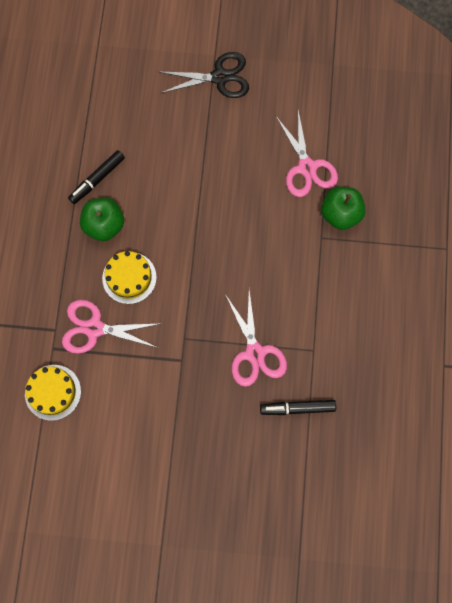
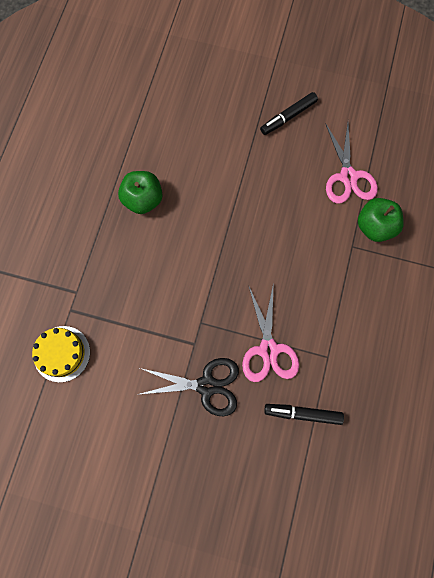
camera: 10 degrees right, 0 degrees up
(94, 328) = (115, 297): pink scissors -> none
(97, 179) = (144, 155): black marker -> black marker (288, 117)
(129, 277) = (157, 254): yellow cake -> none
(219, 77) = (277, 80): black scissors -> black scissors (206, 385)

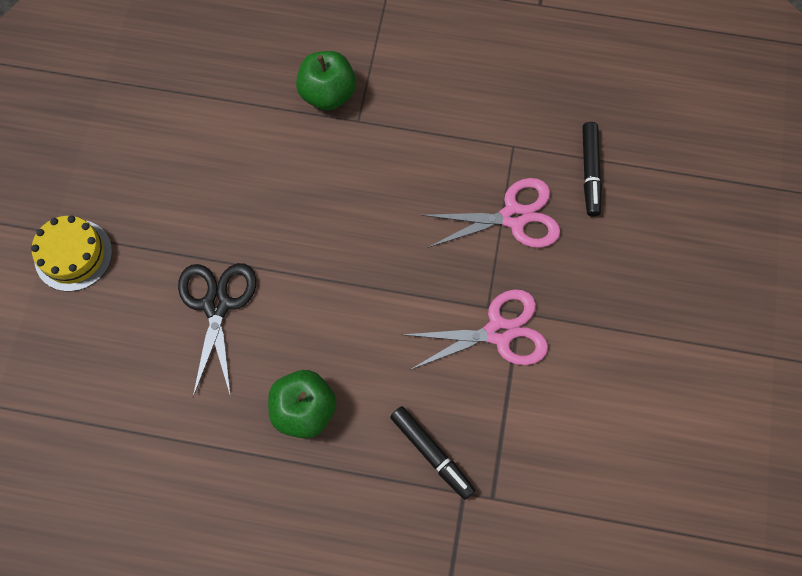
camera: 95 degrees left, 5 degrees down
(62, 353) = (560, 500): yellow cake -> yellow cake (73, 255)
(206, 385) = (573, 291): black scissors -> black scissors (217, 305)
(288, 117) = (157, 210): black marker -> black marker (432, 454)
(348, 176) = (253, 127): pink scissors -> pink scissors (498, 332)

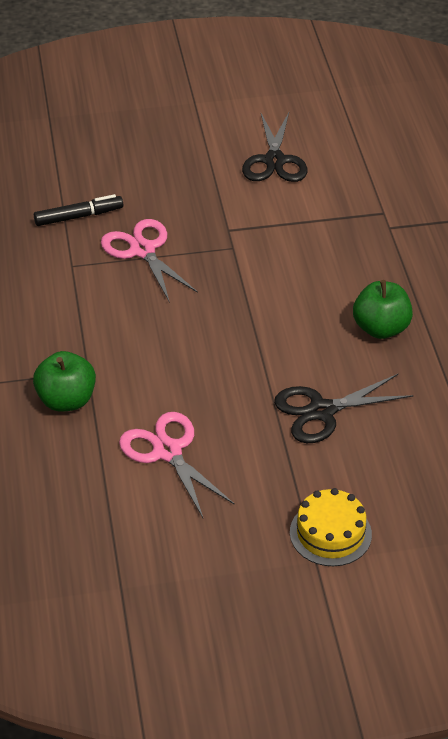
camera: 110 degrees left, 25 degrees down
(432, 454) = (370, 250): black marker -> none
(498, 332) = (251, 237): pink scissors -> pink scissors (167, 452)
(629, 408) = (274, 161): none -> black scissors

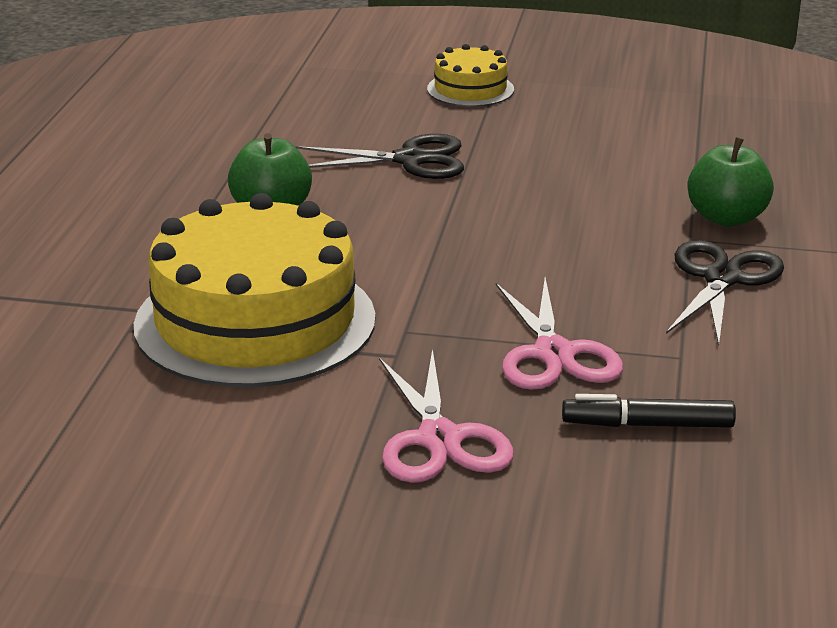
camera: 160 degrees left, 15 degrees down
(167, 452) = (613, 161): pink scissors -> pink scissors (439, 439)
(274, 161) = (233, 443): black scissors -> black scissors (722, 279)
(319, 233) = (255, 321): none -> yellow cake

